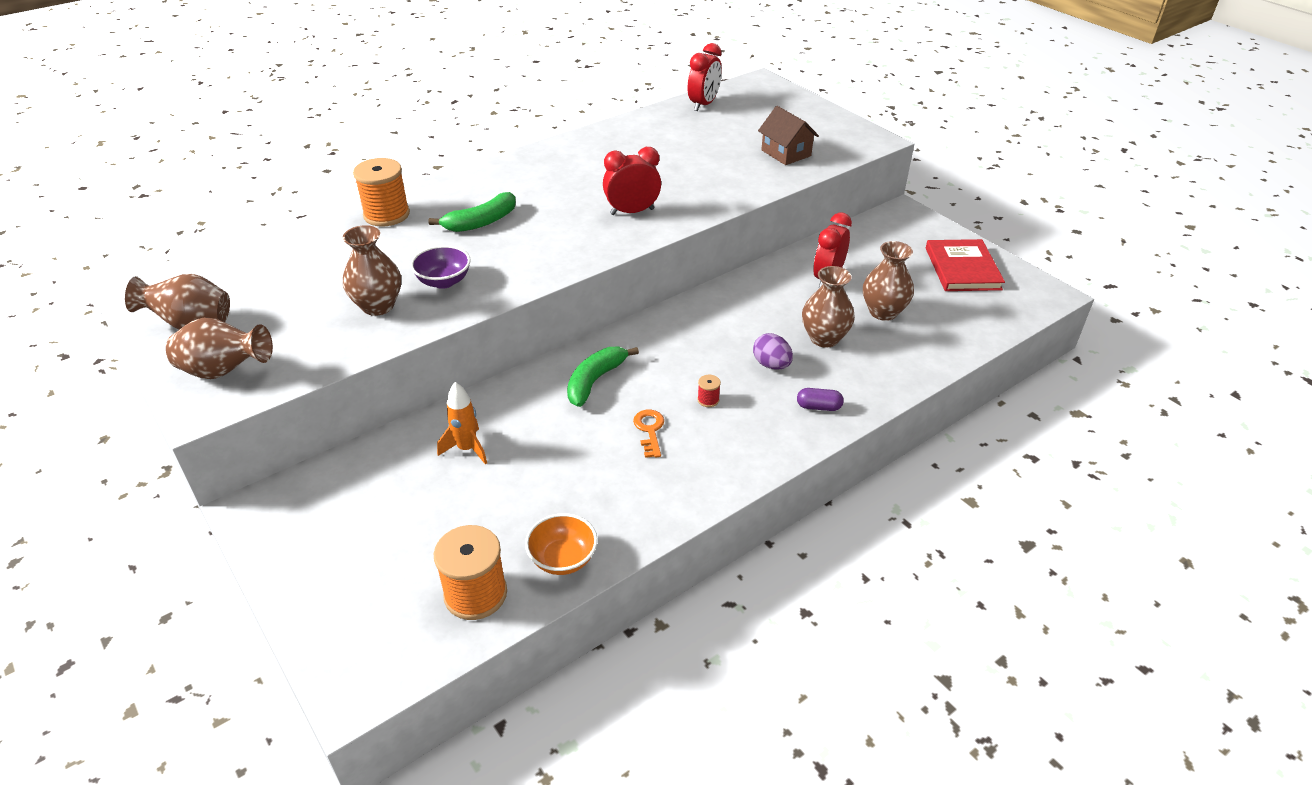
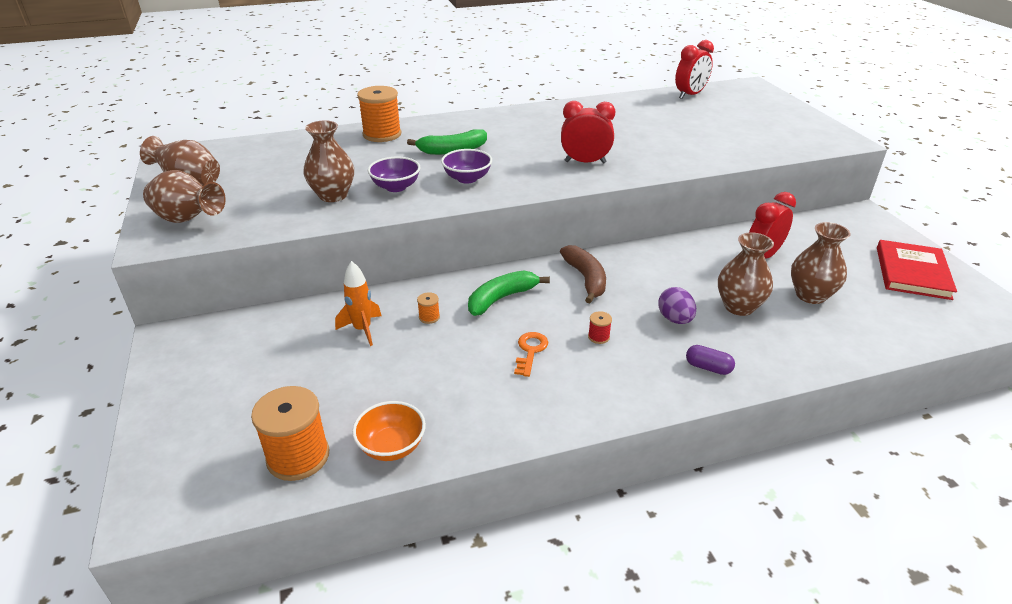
camera: 20 degrees right, 5 degrees down
(517, 255) = (467, 178): none -> purple bowl
(530, 418) = (429, 317): none -> orange spool
(670, 340) = (586, 279): none -> brown banana
(786, 153) = (751, 139): brown house -> none

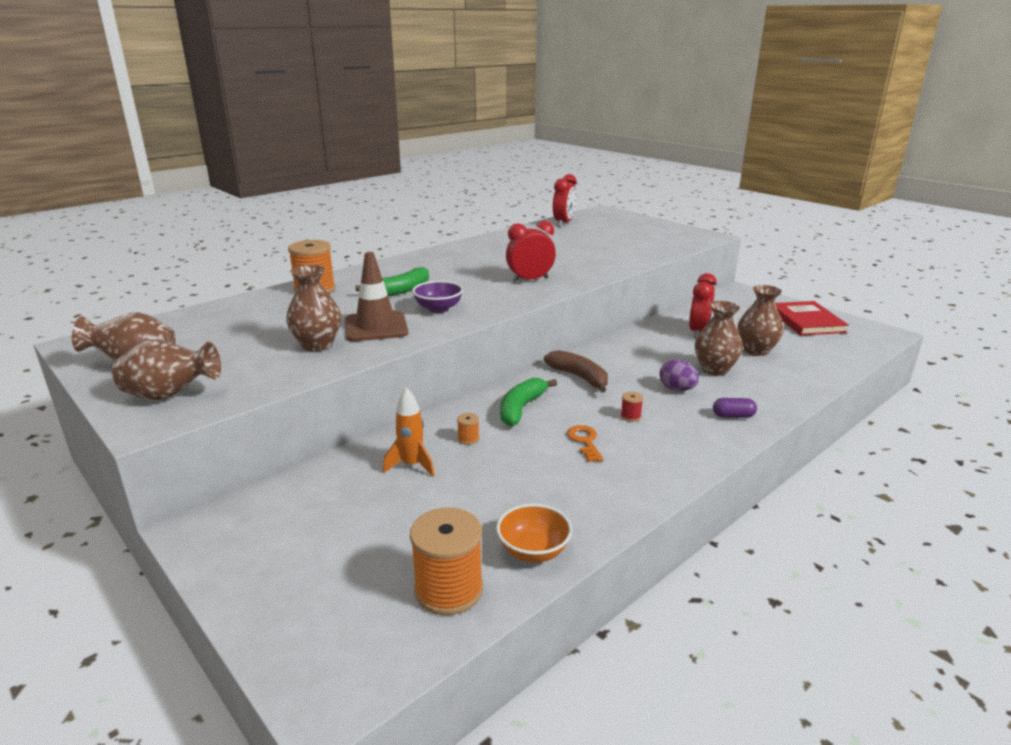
camera: 25 degrees left, 10 degrees down
(396, 187) = (376, 327): purple bowl -> brown traffic cone

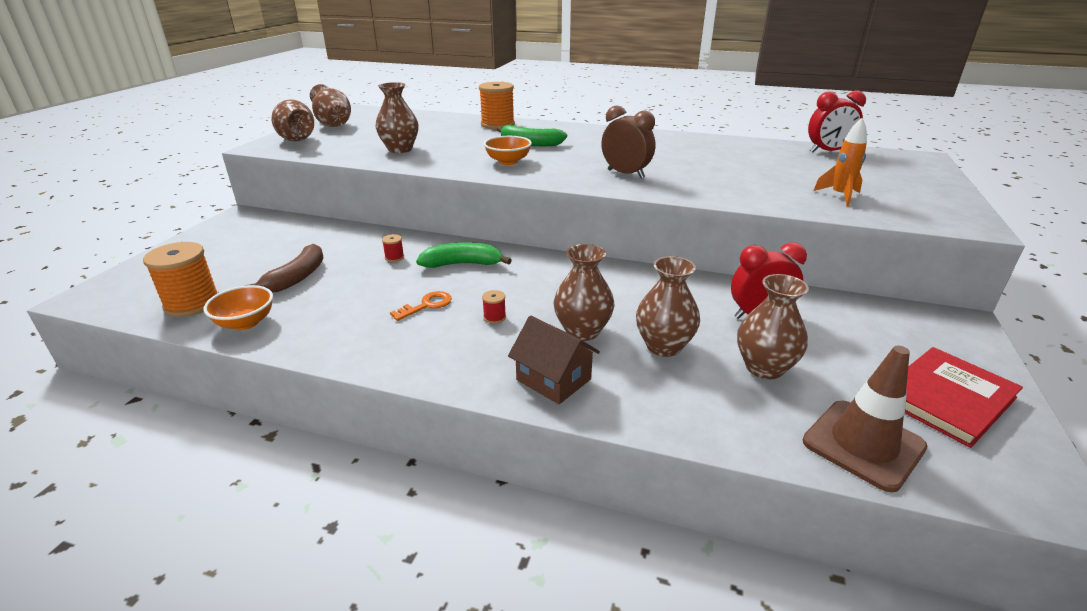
camera: 60 degrees right, 5 degrees up
(376, 327) = (448, 154): brown traffic cone -> brown traffic cone (863, 444)
(412, 465) = (342, 249): orange rocket -> orange rocket (839, 196)
(438, 309) = (508, 162): purple bowl -> orange bowl
(468, 439) = (394, 257): orange spool -> red spool
(530, 280) = (625, 174): red clock -> brown clock
(579, 377) = (550, 274): brown banana -> brown banana (297, 277)
(677, 389) = (582, 331): purple egg -> brown vase
(733, 416) = (553, 379): purple capsule -> brown house

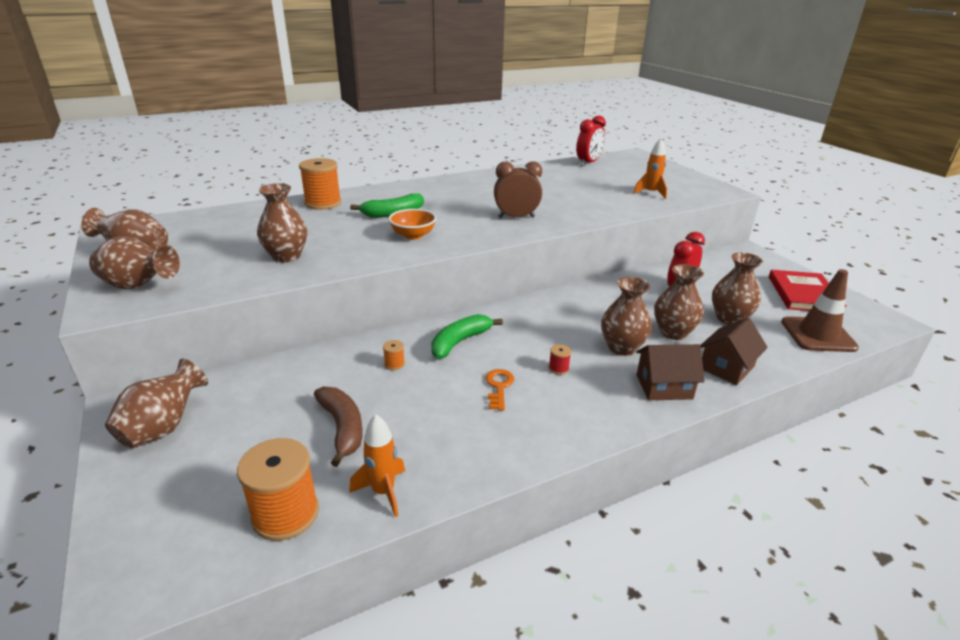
camera: 45 degrees left, 0 degrees up
(233, 233) = (164, 428): none -> brown vase
(245, 323) = (383, 492): orange bowl -> orange rocket
(394, 257) = (394, 364): red spool -> orange spool
(656, 403) = (726, 367): none -> brown house

